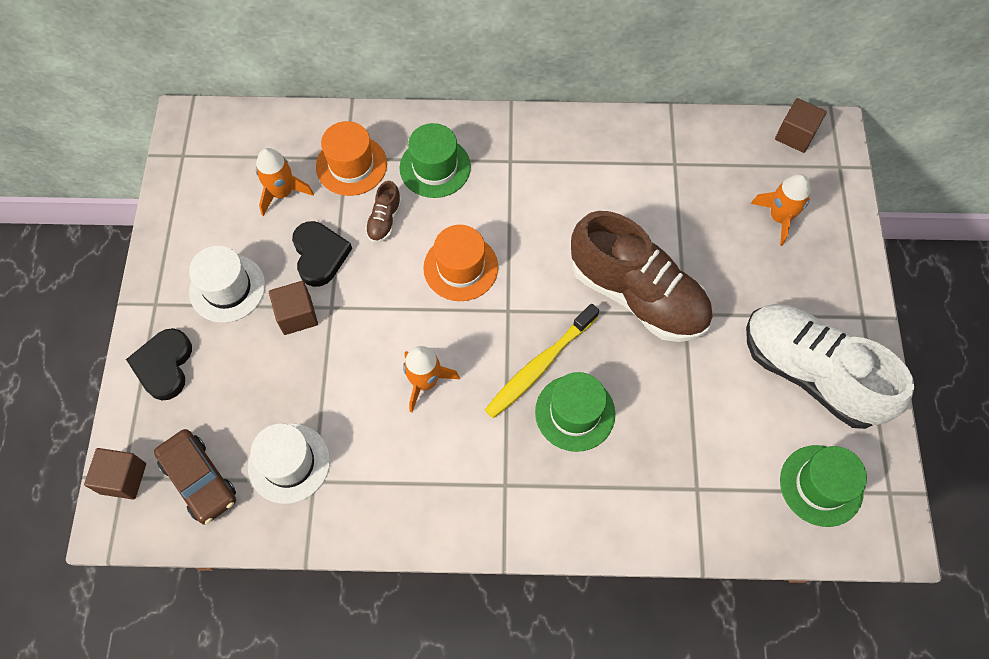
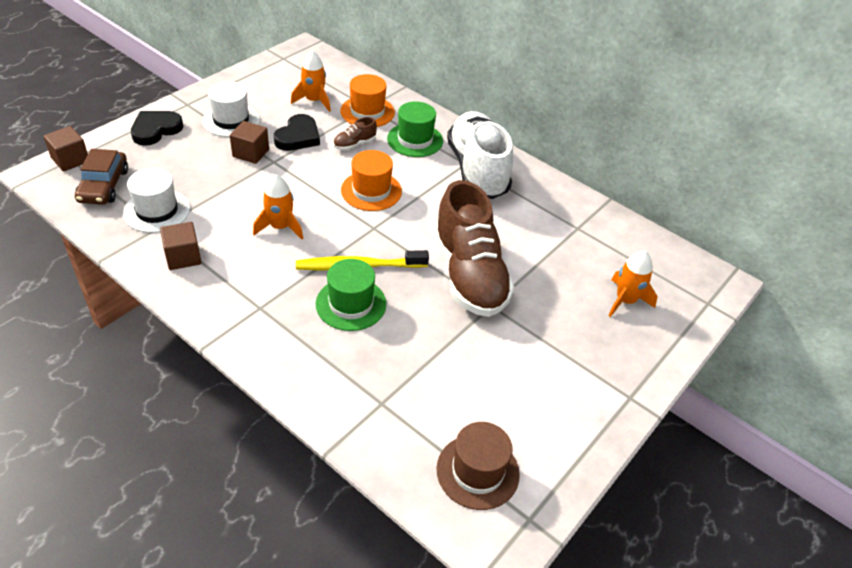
camera: 35 degrees right, 20 degrees down
(795, 135) = (690, 266): brown cube -> brown cube (183, 257)
(810, 373) = (548, 400): white shoe -> white shoe (477, 170)
(821, 485) = (477, 471): green hat -> brown hat

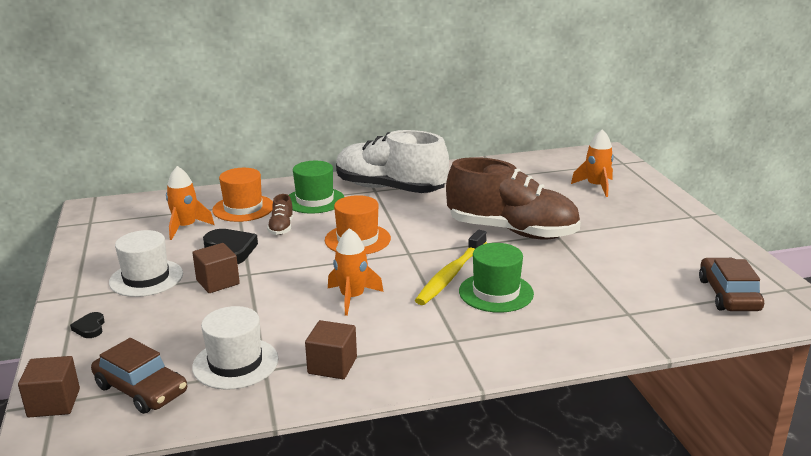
camera: 50 degrees left, 20 degrees down
(156, 130) = (90, 328): black heart -> black heart, size x0.52
(477, 471) = (728, 295): brown hat -> brown car

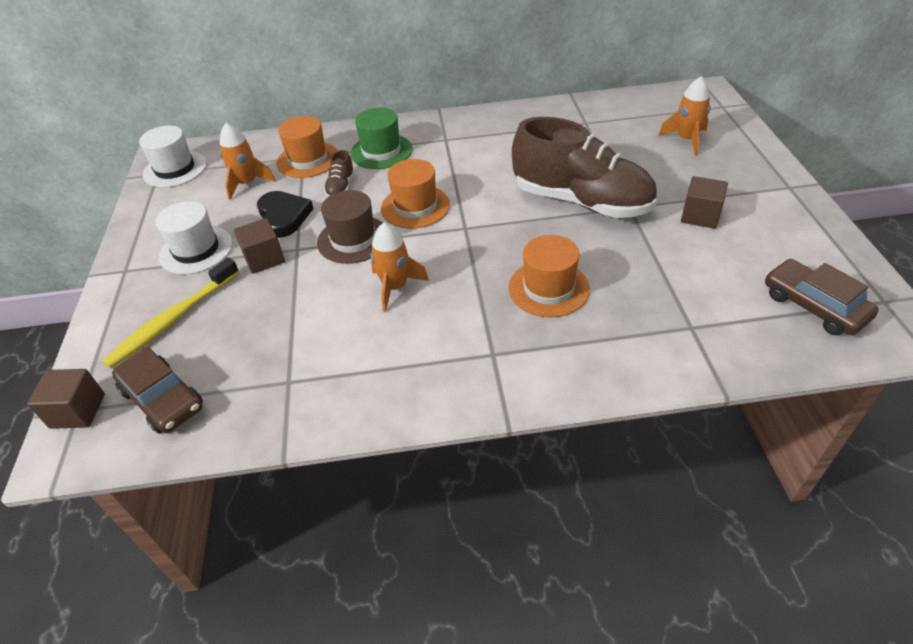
camera: 10 degrees right, 20 degrees up
(90, 328) = (130, 313): black heart -> none
(235, 363) = (261, 370): white hat -> white hat (175, 169)
(303, 265) = (353, 239): none -> brown hat
(332, 365) = (357, 381): brown cube -> brown cube (700, 216)
(389, 189) = (461, 137): white shoe -> none
(451, 274) = (504, 260): yellow toothbrush -> yellow toothbrush (173, 319)
(496, 292) = (548, 288): green hat -> orange hat
(728, 295) = (814, 306): brown car -> brown car turned 45 degrees counterclockwise

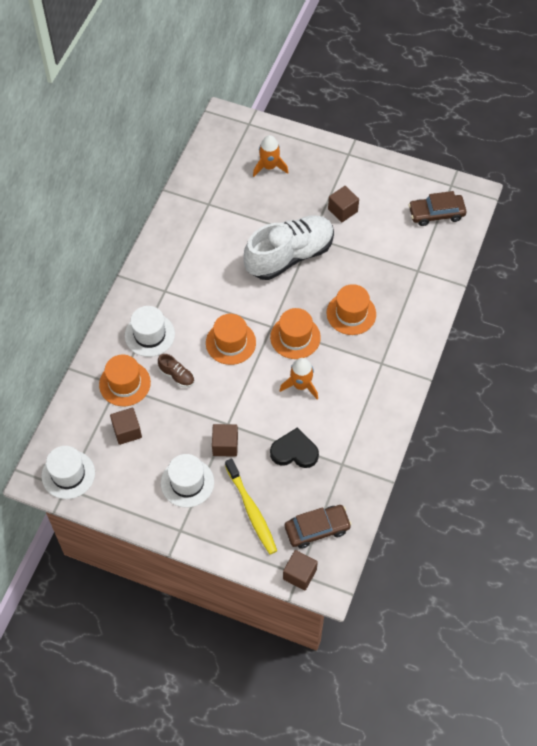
camera: 65 degrees left, 15 degrees up
(247, 183) = (127, 431): orange rocket -> brown cube
(283, 217) = (186, 420): black heart -> black heart (294, 451)
(353, 239) = (240, 389): brown hat -> none
(381, 151) = (149, 335): green hat -> white hat
(466, 253) = (295, 337): none -> orange hat
(581, 201) = (289, 256): brown shoe -> white shoe

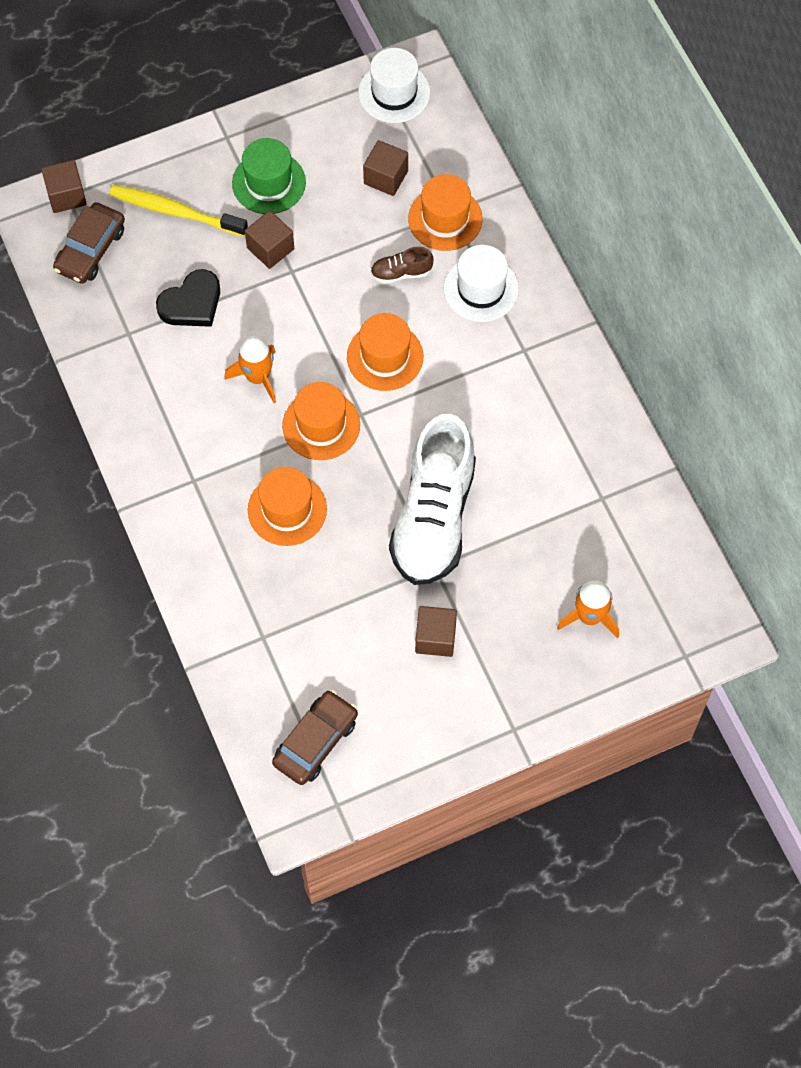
camera: 135 degrees right, 5 degrees up
(187, 482) = (269, 183): white hat -> green hat

